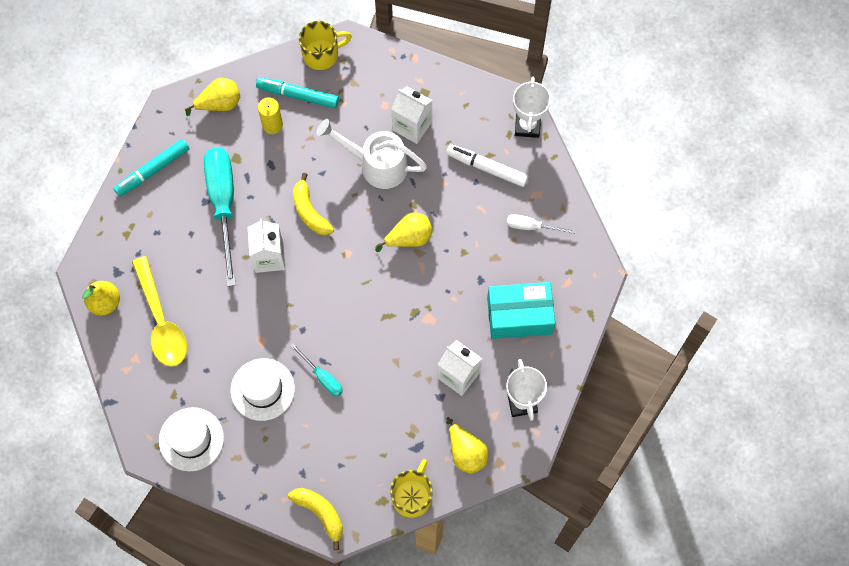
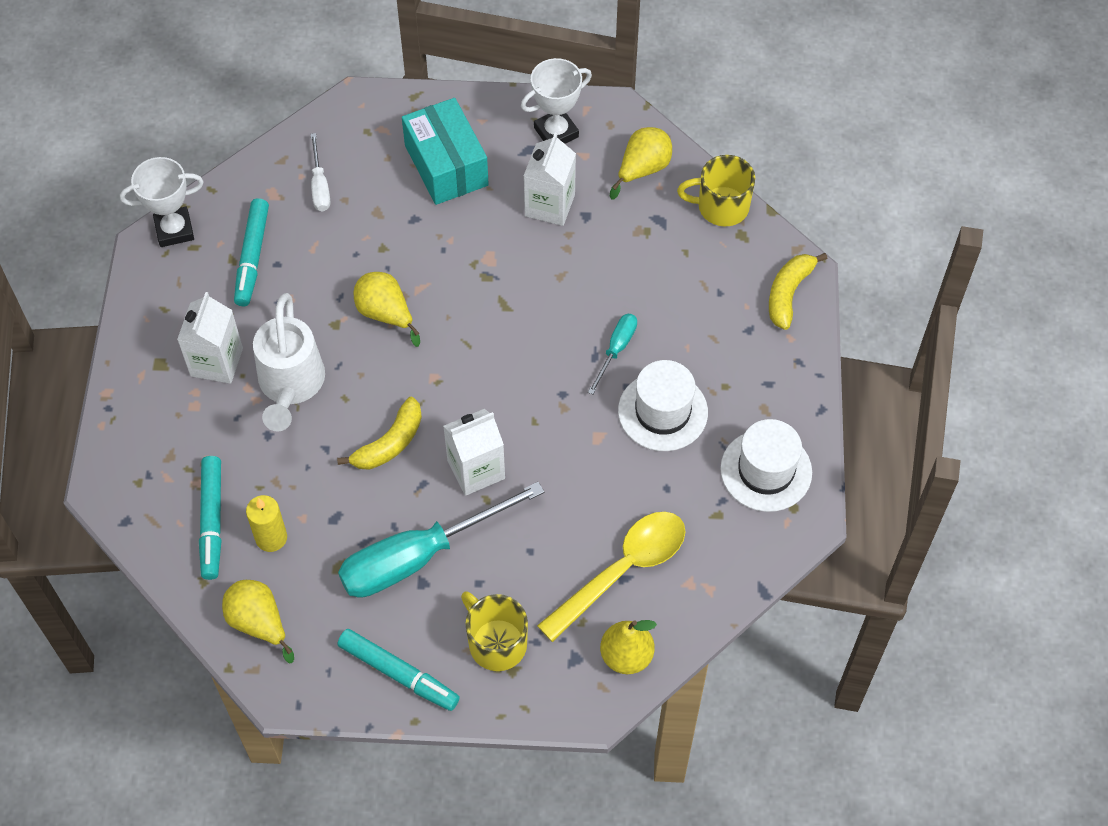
camera: 110 degrees left, 10 degrees down
(322, 54) = (134, 513): yellow mug -> yellow mug (496, 643)
(487, 168) = (252, 256): white marker -> turquoise marker

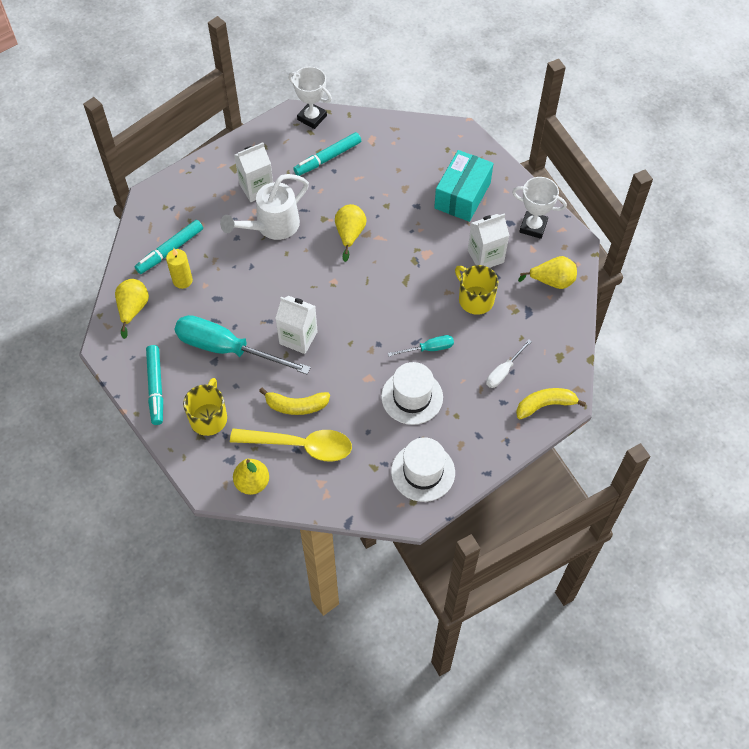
camera: 50 degrees right, 0 degrees up
(320, 186) = (395, 154): white screwdriver -> white screwdriver (503, 371)
(390, 443) = (278, 290): yellow banana -> yellow banana (296, 406)
(721, 207) = (567, 334): yellow mug -> yellow mug (475, 299)

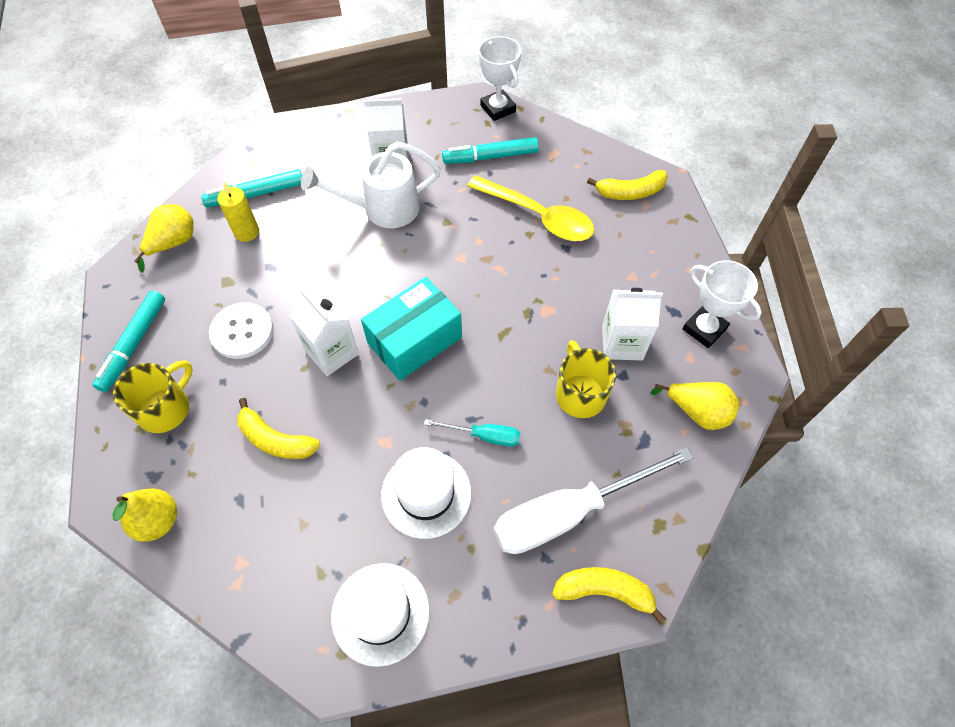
camera: 25 degrees right, 0 degrees up
(227, 349) = (242, 332): turquoise screwdriver -> white button
(300, 445) = (247, 496): yellow spoon -> yellow spoon (538, 216)
(350, 234) = (466, 251): yellow pear -> none
(440, 149) = (630, 192): none -> yellow banana
(462, 195) = (630, 256): turquoise box -> turquoise box (415, 340)
(503, 371) = (569, 512): white screwdriver -> white screwdriver, size x2.12

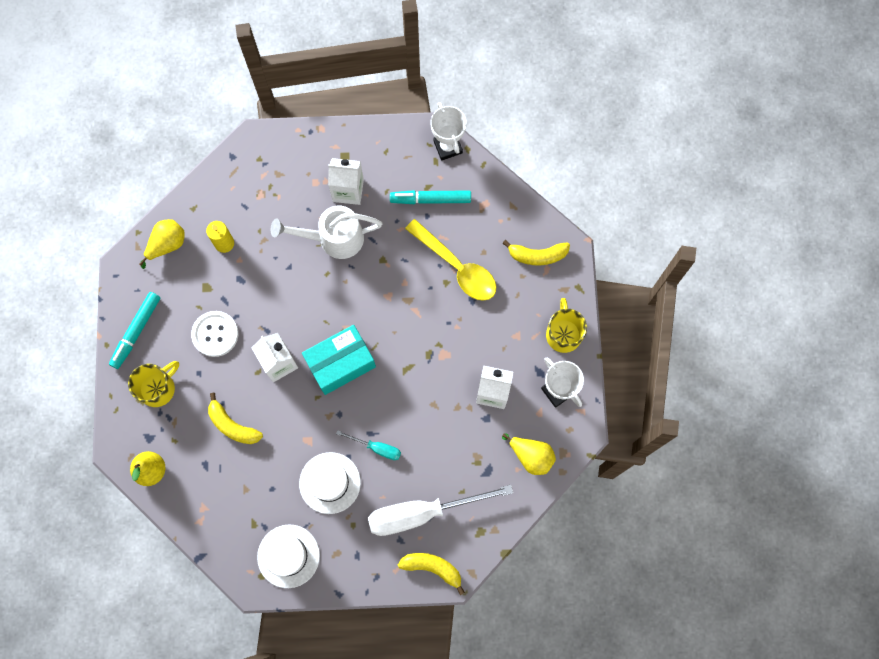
camera: 10 degrees right, 15 degrees up
(256, 194) = (234, 206): turquoise marker -> none
(580, 394) = (451, 427): yellow mug -> yellow mug (563, 334)

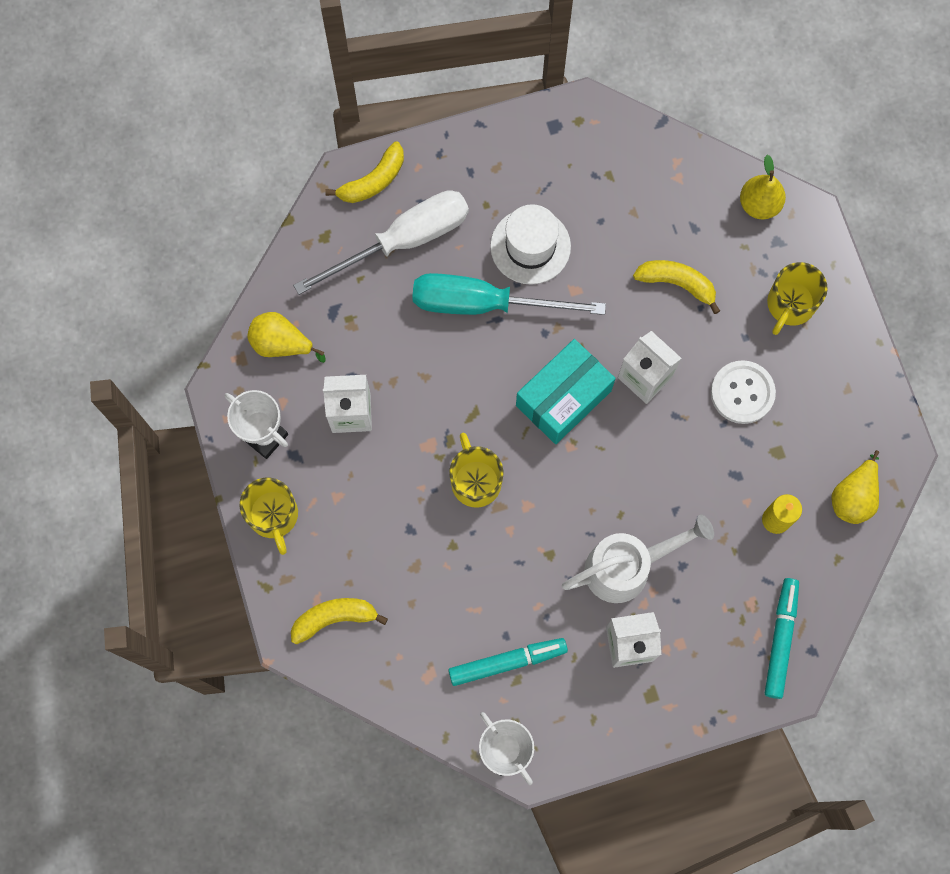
camera: 165 degrees right, 0 degrees up
(136, 331) = (847, 370): turquoise marker -> turquoise marker (780, 640)
(288, 556) = (554, 150): white hat -> none
(376, 448) = (483, 303): turquoise screwdriver -> turquoise screwdriver, size x2.12
(418, 321) = (475, 481): none -> yellow mug
(432, 568) = (373, 181): yellow banana -> yellow banana turned 45 degrees counterclockwise
(456, 266) = (444, 572): yellow spoon -> none

